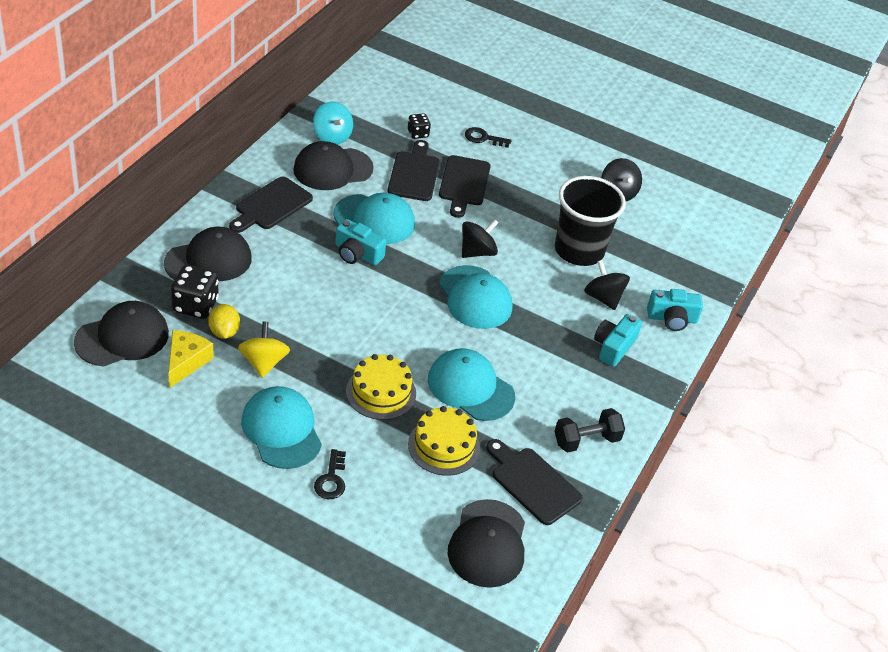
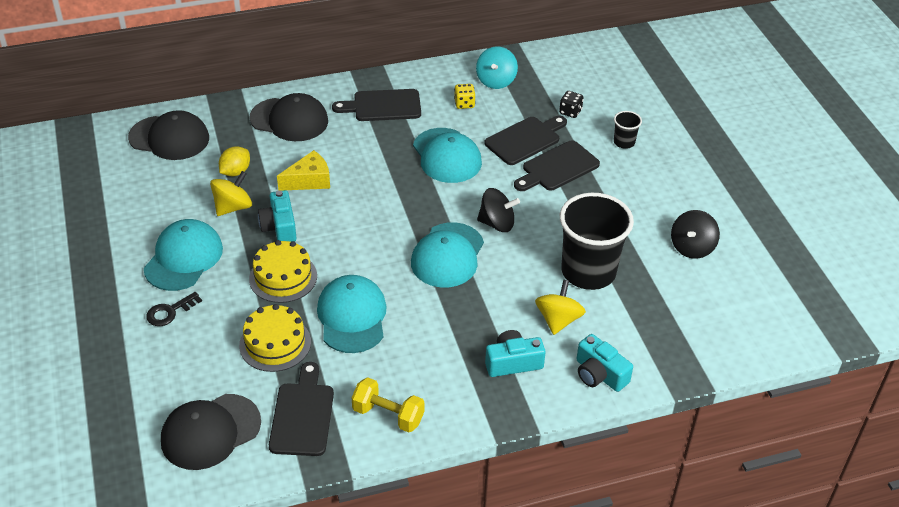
camera: 50 degrees right, 0 degrees up
(186, 362) = (185, 176): yellow cheese -> yellow cheese (309, 180)
(195, 305) = (241, 144): black dice -> none
(332, 169) = (464, 104): black cap -> yellow dice
(357, 254) = (400, 172): turquoise camera -> turquoise camera (279, 227)
(483, 138) = (624, 142): black key -> black cup
(586, 440) = (388, 415): black dumbbell -> yellow dumbbell
(603, 298) = (558, 320): black spinning top -> yellow spinning top

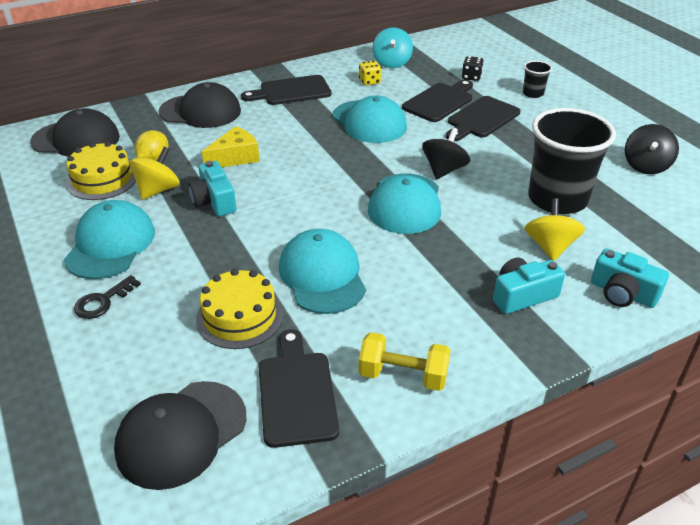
camera: 10 degrees left, 5 degrees down
(283, 277) = (231, 247): yellow cake -> yellow cake (102, 179)
(497, 223) = (444, 170): black spinning top -> black spinning top turned 60 degrees counterclockwise

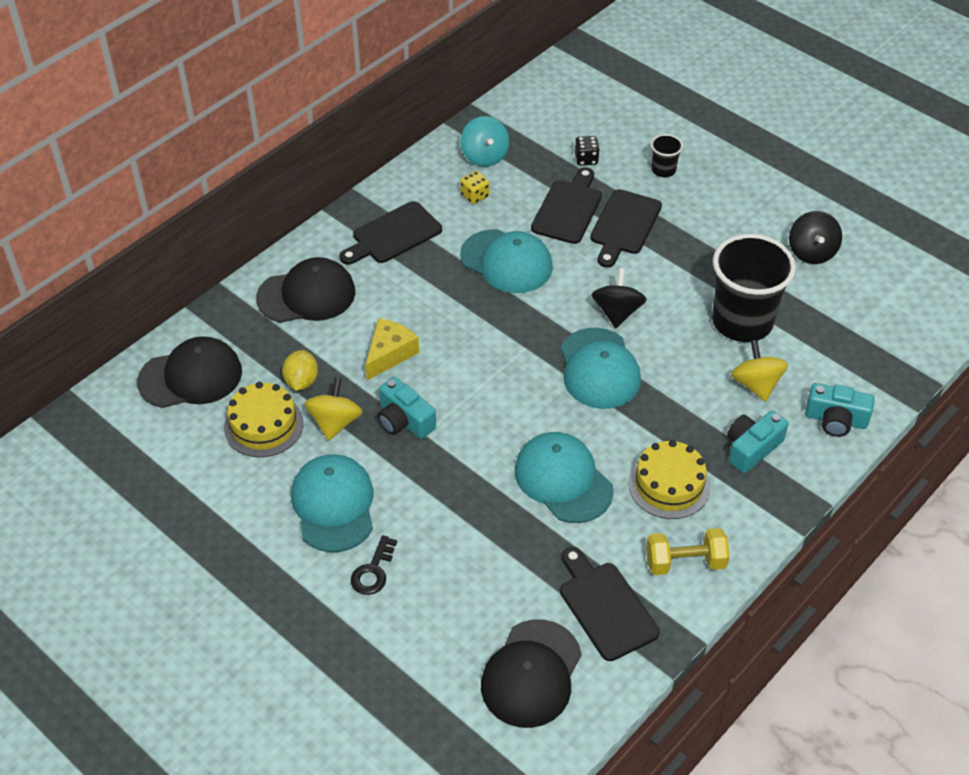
camera: 20 degrees left, 10 degrees up
(240, 316) = (512, 548): yellow cake -> yellow cake (669, 485)

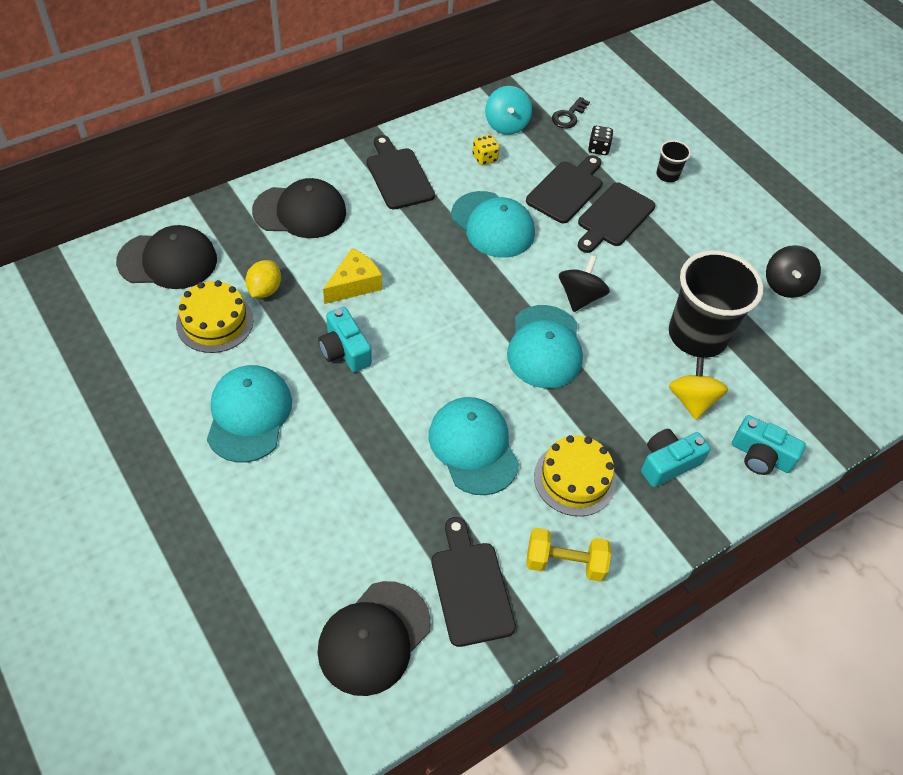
camera: 10 degrees right, 5 degrees up
(335, 422) = (280, 336): yellow spinning top -> none
(373, 571) = (261, 490): black key -> black key (568, 116)
(393, 235) = (398, 176): black cutting board -> black cutting board turned 90 degrees clockwise

